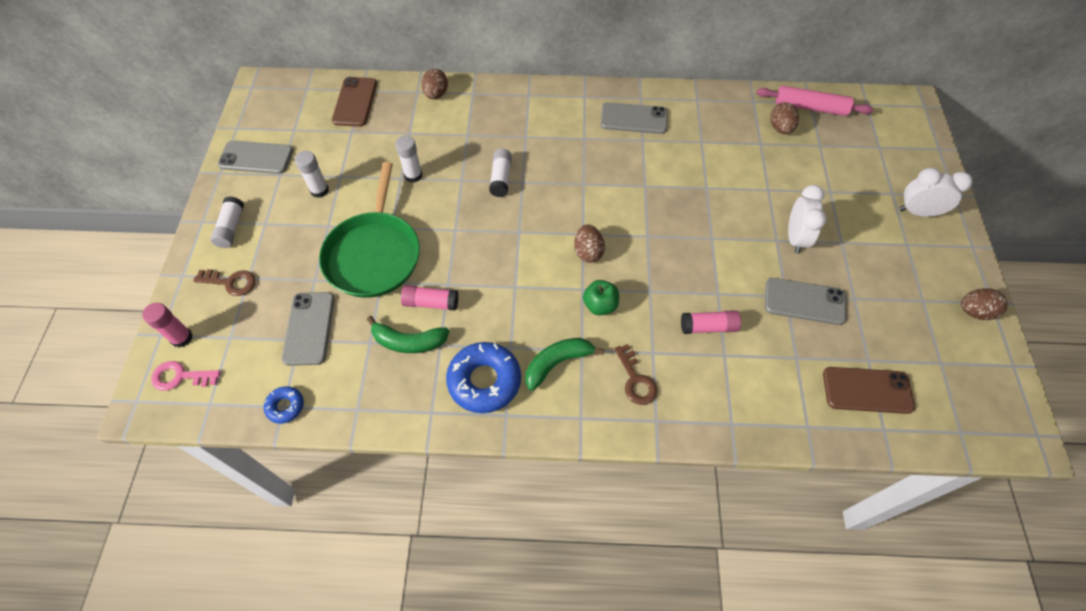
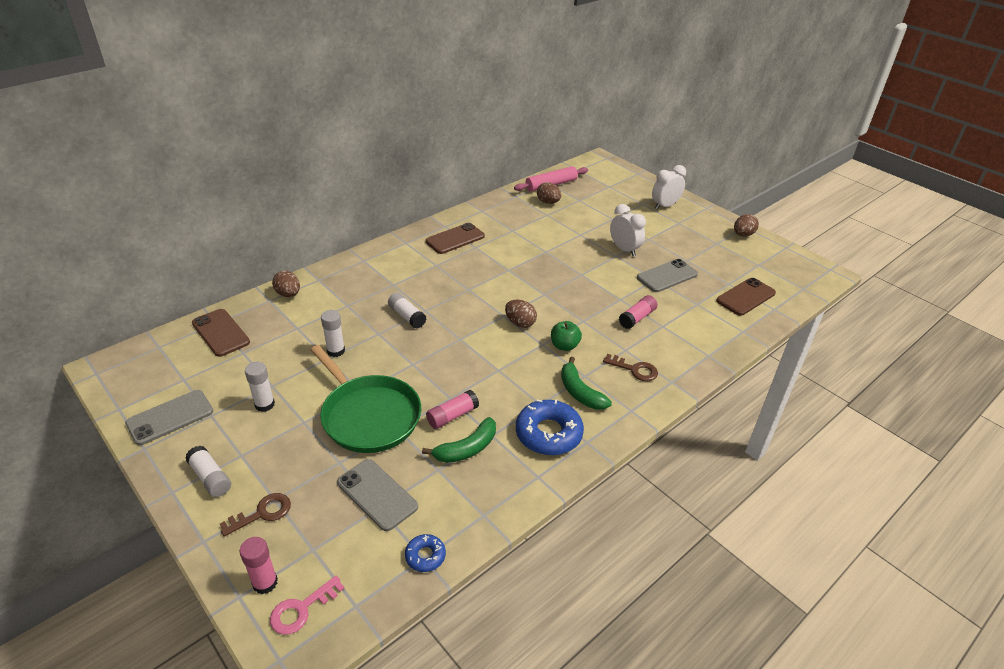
camera: 45 degrees left, 20 degrees down
(557, 363) = (580, 392): green banana -> green banana turned 45 degrees counterclockwise
(633, 119) = (455, 239): grey phone -> brown phone

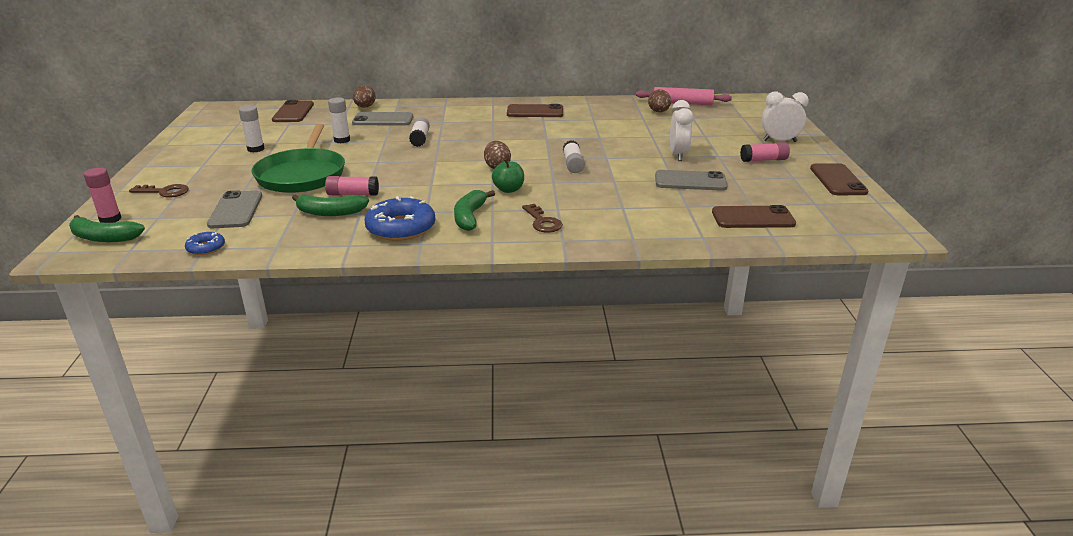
camera: 40 degrees right, 10 degrees down
(170, 417) = (200, 137): grey phone -> grey phone (383, 120)
(210, 478) = (170, 168): white glue stick -> white glue stick (573, 164)
(301, 609) = (104, 238): pink key -> green banana
(637, 318) = (607, 195): pink glue stick -> pink glue stick (763, 160)
(743, 235) = (837, 180): brown egg -> brown phone

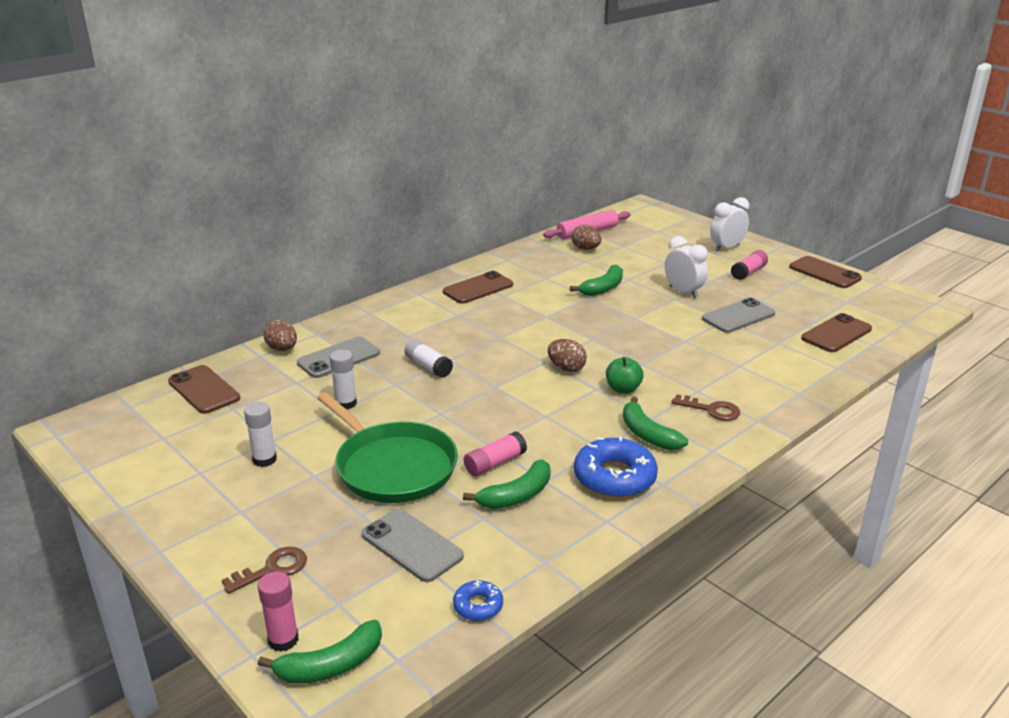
camera: 40 degrees left, 0 degrees up
(573, 164) = (623, 337): white glue stick -> none
(621, 135) = (603, 288): none -> green banana

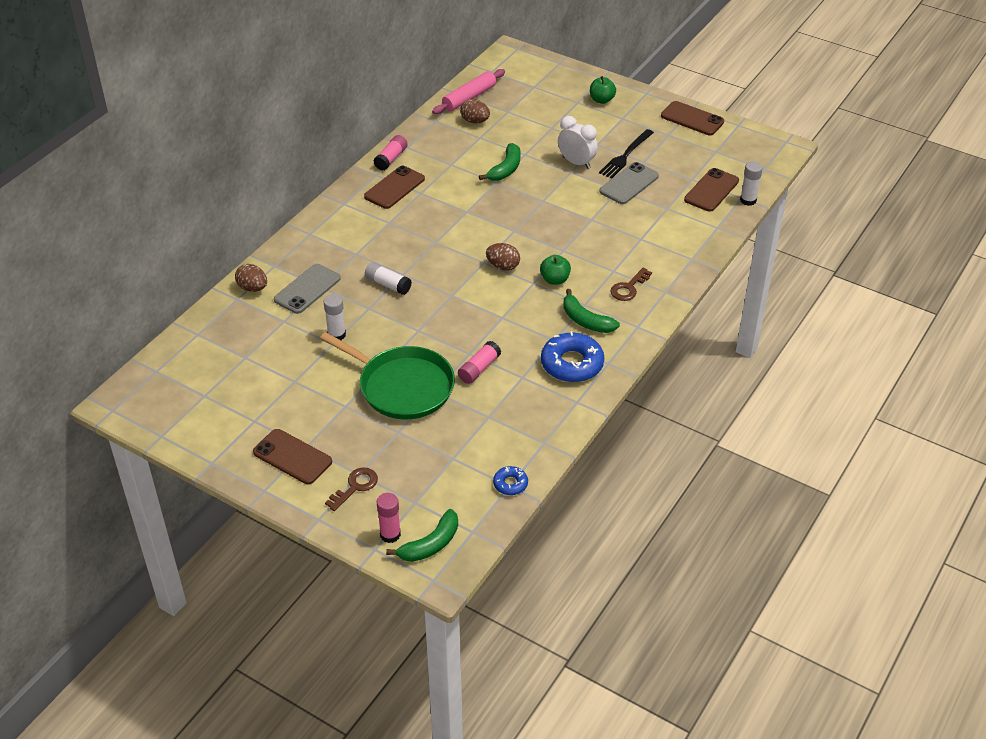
camera: 15 degrees left, 15 degrees up
(204, 390) = (209, 343): brown phone -> brown phone (292, 457)
(264, 459) = (299, 399): white glue stick -> white glue stick (748, 200)
(412, 545) = (446, 449): grey phone -> none
(516, 495) = (505, 393): green banana -> none
(712, 410) = (628, 288): brown key -> brown key turned 120 degrees clockwise
(726, 248) = (601, 100): white clock -> green apple
(741, 293) = (625, 155): none -> black fork
(748, 272) = (627, 129): pink glue stick -> pink glue stick (391, 159)

